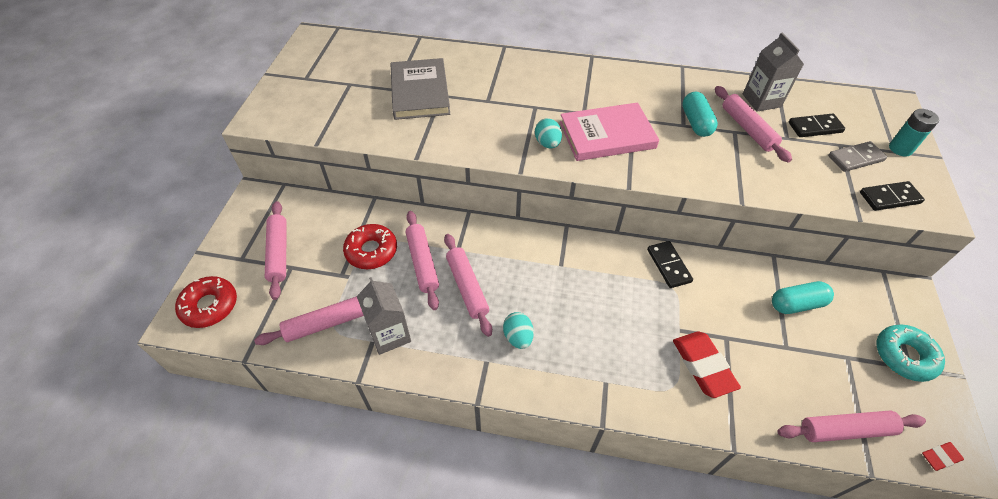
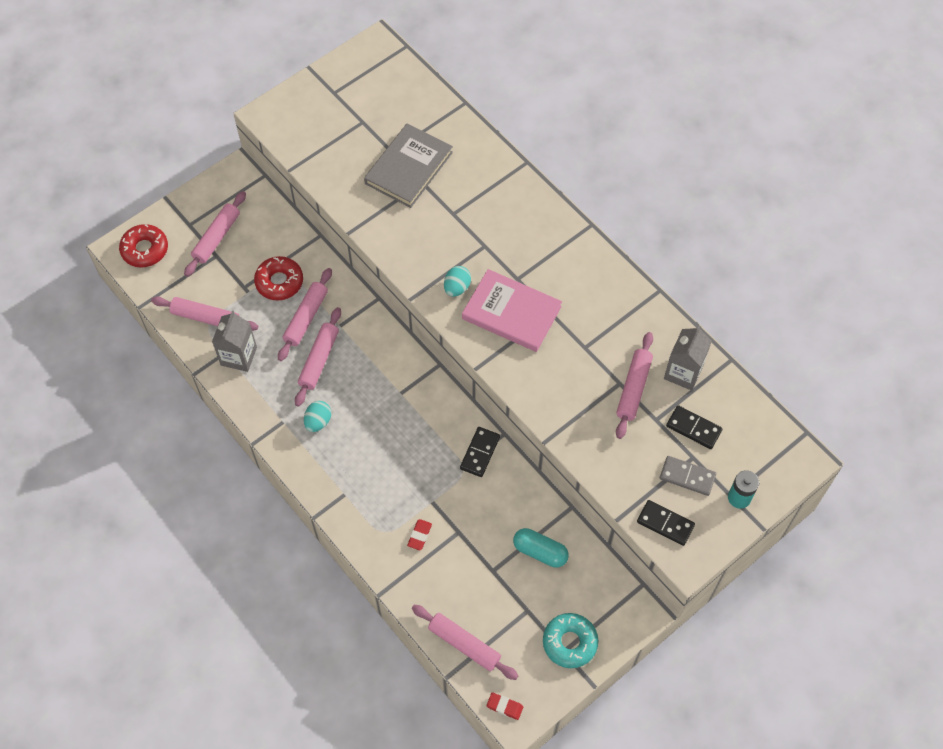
camera: 40 degrees right, 10 degrees up
(696, 123) = (597, 352): turquoise capsule -> none
(703, 366) = (419, 535): red eraser -> red eraser, size x0.52

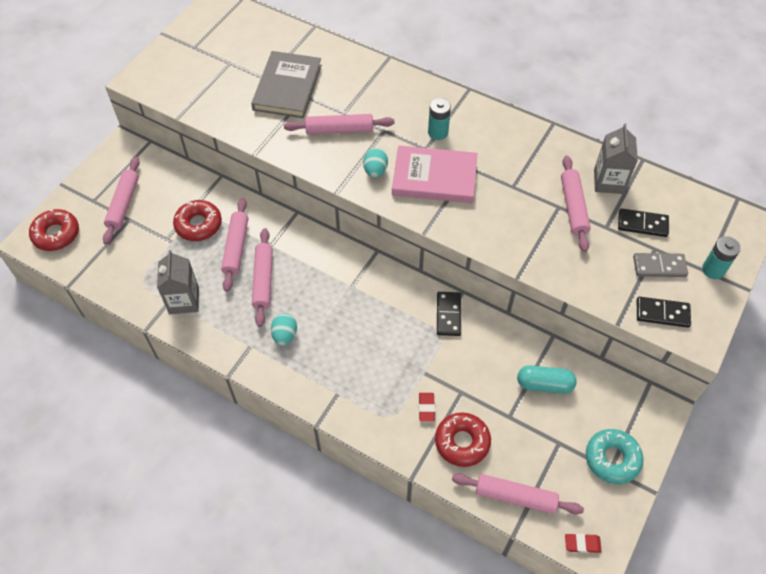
camera: 20 degrees left, 5 degrees down
(206, 317) = (138, 276): pink rolling pin -> pink rolling pin (339, 130)
(438, 578) = (462, 442): none -> red donut
(536, 265) = (438, 132): none -> turquoise battery

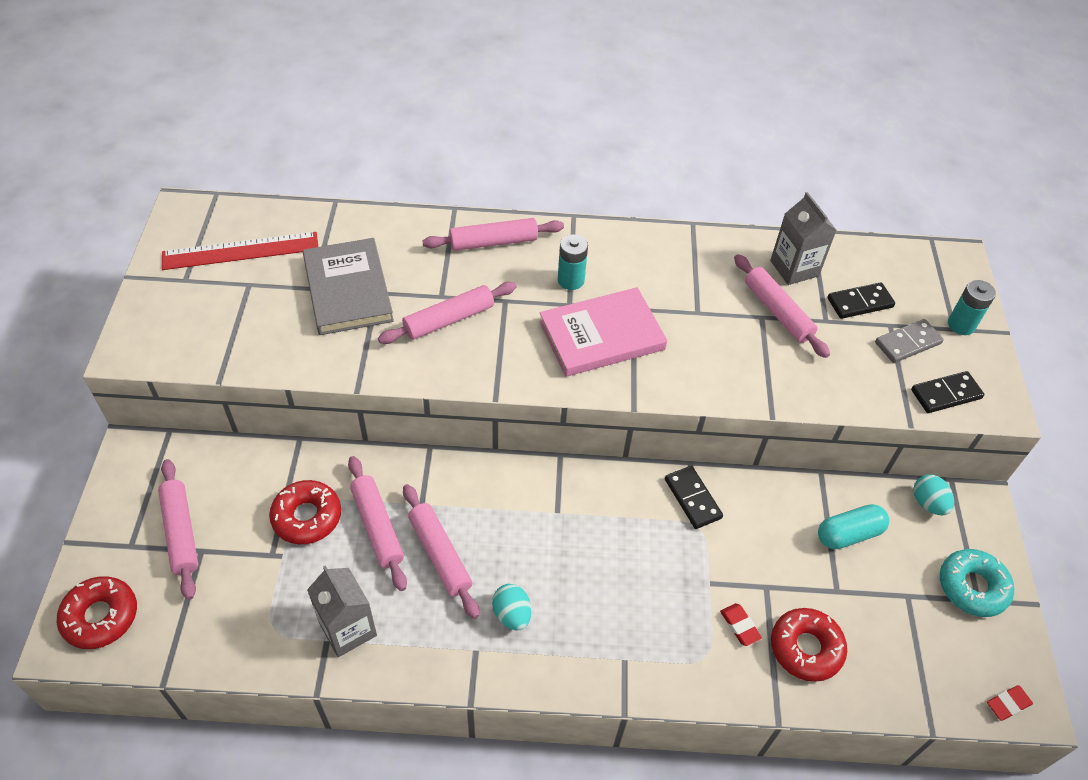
camera: 30 degrees left, 5 degrees down
(237, 39) = (240, 251): none -> red ruler
(375, 171) = (526, 354): turquoise egg -> turquoise egg (928, 503)
(515, 497) = (905, 685): pink rolling pin -> pink rolling pin (494, 242)

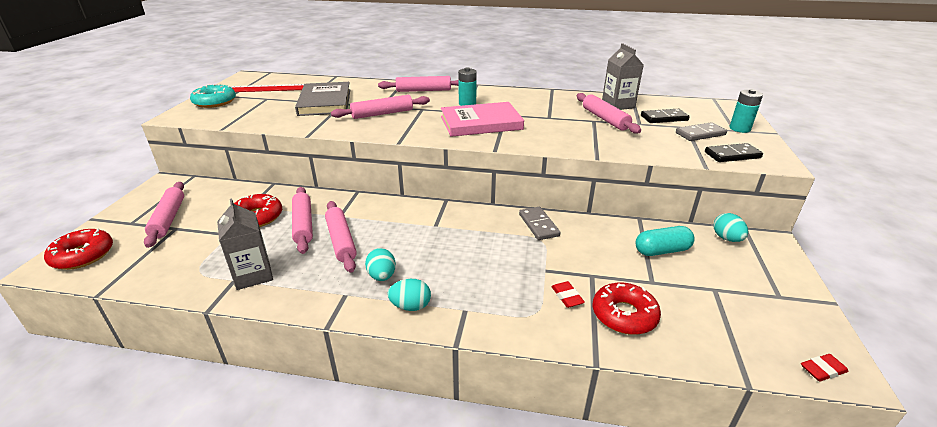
camera: 10 degrees right, 20 degrees down
(560, 661) = (410, 306): none -> turquoise egg
(693, 498) = (539, 225): black domino -> grey domino
(972, 587) = (772, 288): turquoise donut -> turquoise donut (215, 102)

